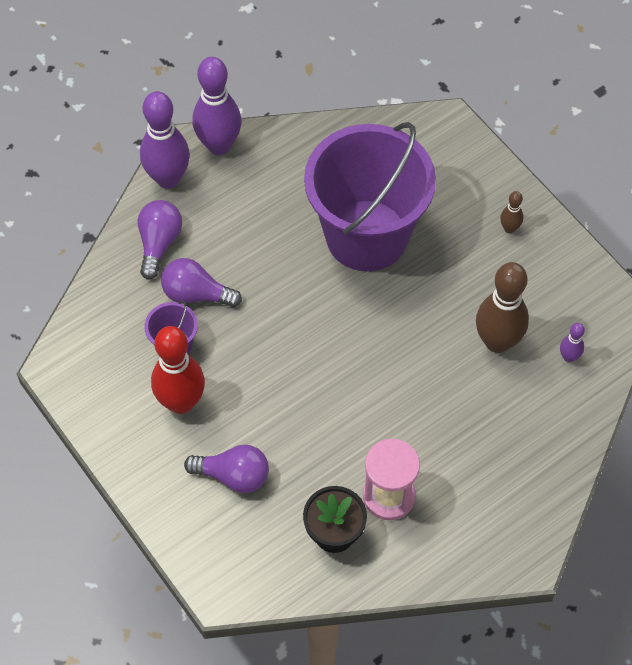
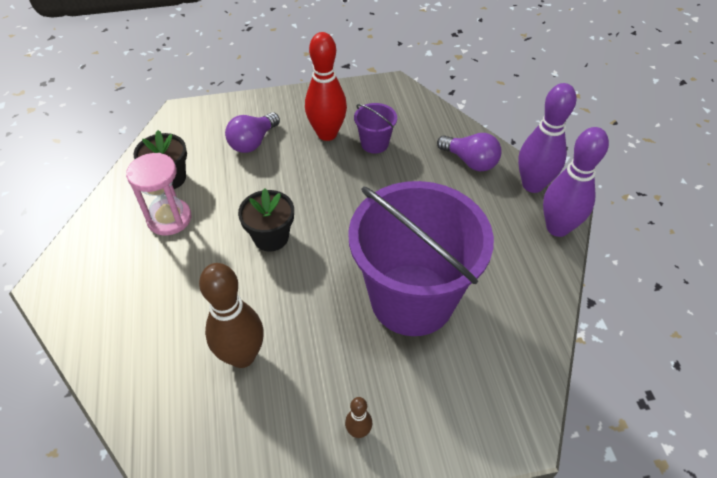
camera: 115 degrees right, 10 degrees down
(196, 294) = (412, 168): purple light bulb -> none
(360, 384) = (271, 237): none -> black flower pot
(569, 357) = (185, 412): purple bowling pin -> none

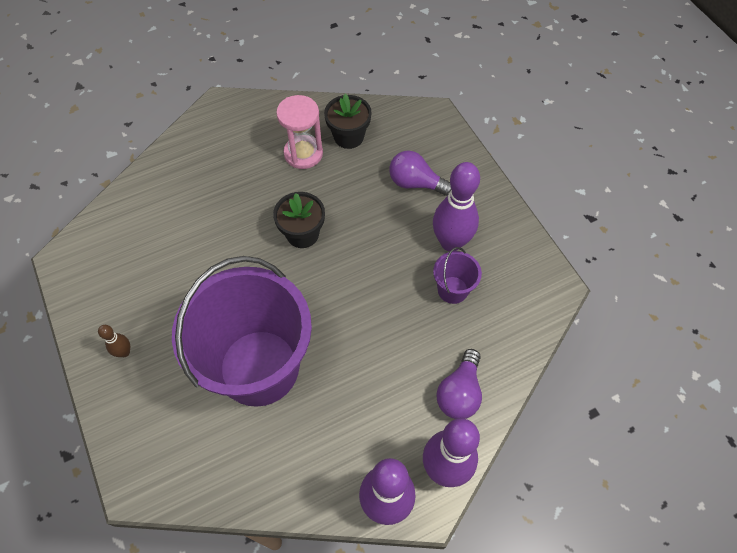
camera: 75 degrees right, 10 degrees up
(242, 356) = (179, 251): brown bowling pin -> none
(327, 134) = (451, 242): red bowling pin -> purple bowling pin

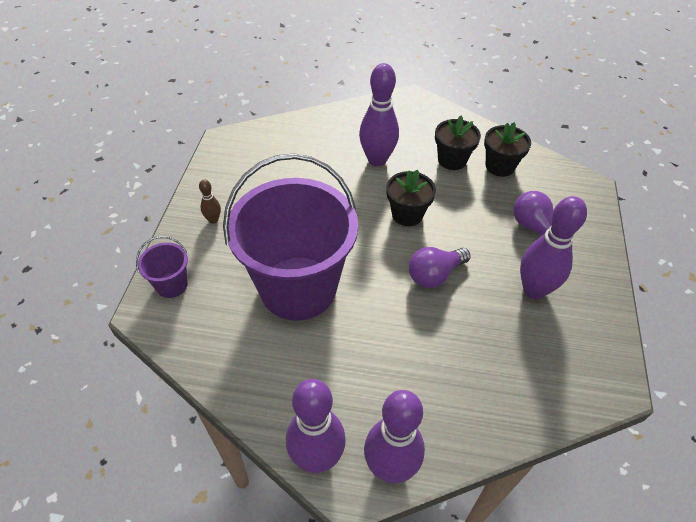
camera: 35 degrees right, 10 degrees down
(235, 193) = (377, 160): none -> purple bowling pin
(303, 154) = (452, 160): pink hourglass -> black flower pot
(452, 290) = (507, 328): purple bucket -> purple bucket (171, 285)
(459, 393) = (451, 414): purple light bulb -> purple light bulb (434, 275)

